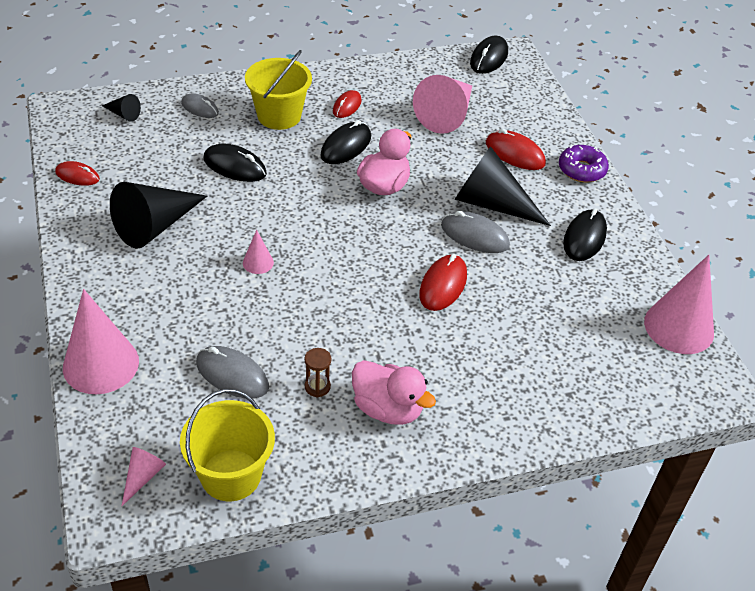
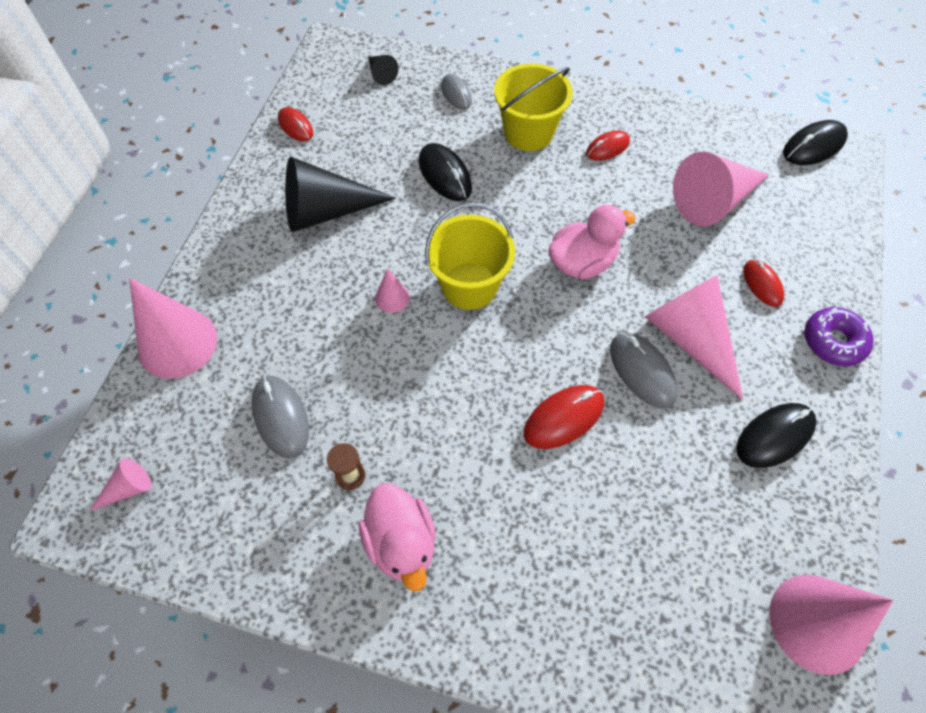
camera: 35 degrees right, 15 degrees up
(231, 475) = (202, 533): yellow bucket -> yellow bucket (469, 286)
(346, 146) = (573, 197): black mouse -> none
(491, 204) = (690, 338): black cone -> pink cone
(515, 153) = (762, 284): red mouse -> red mouse, size x0.66

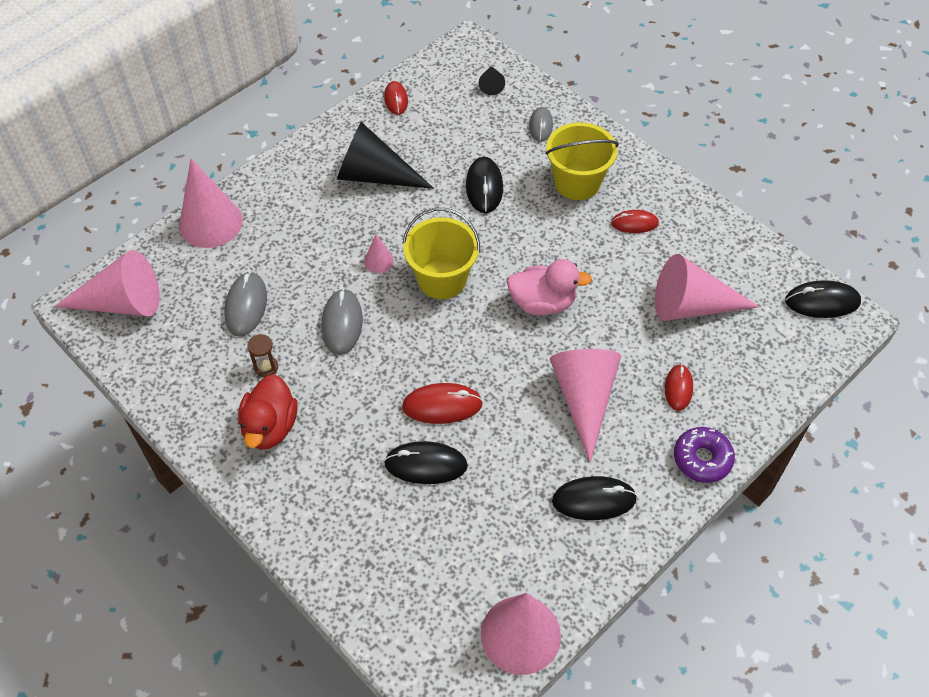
camera: 30 degrees right, 5 degrees down
(128, 489) = (122, 303): pink cone -> pink cone, size x2.18
(401, 543) = (270, 427): pink duck -> red duck
(593, 491) = (426, 464): none -> black mouse
(642, 371) = (527, 403): grey mouse -> grey mouse (342, 323)

